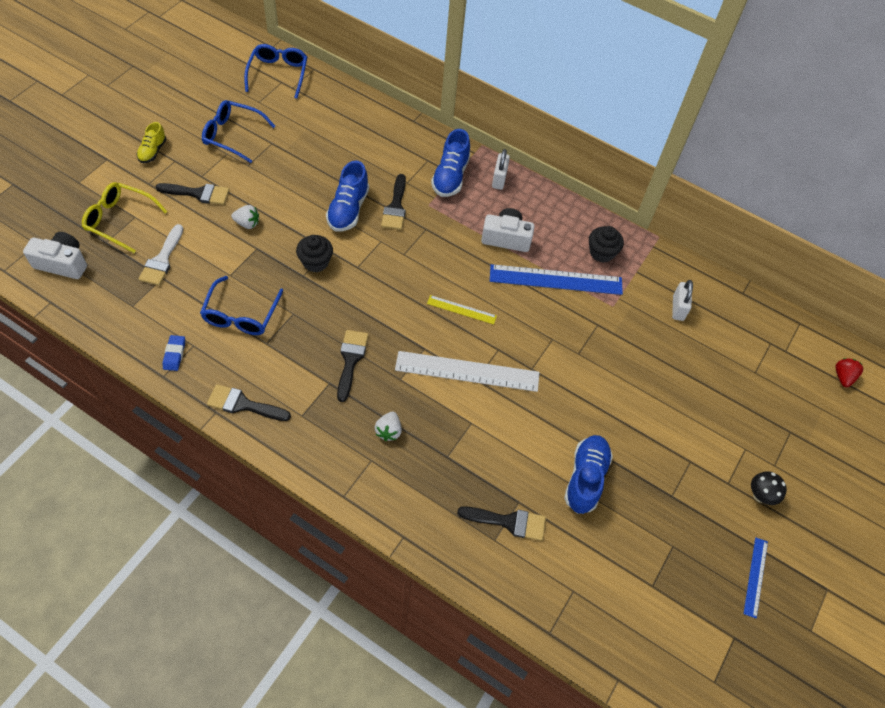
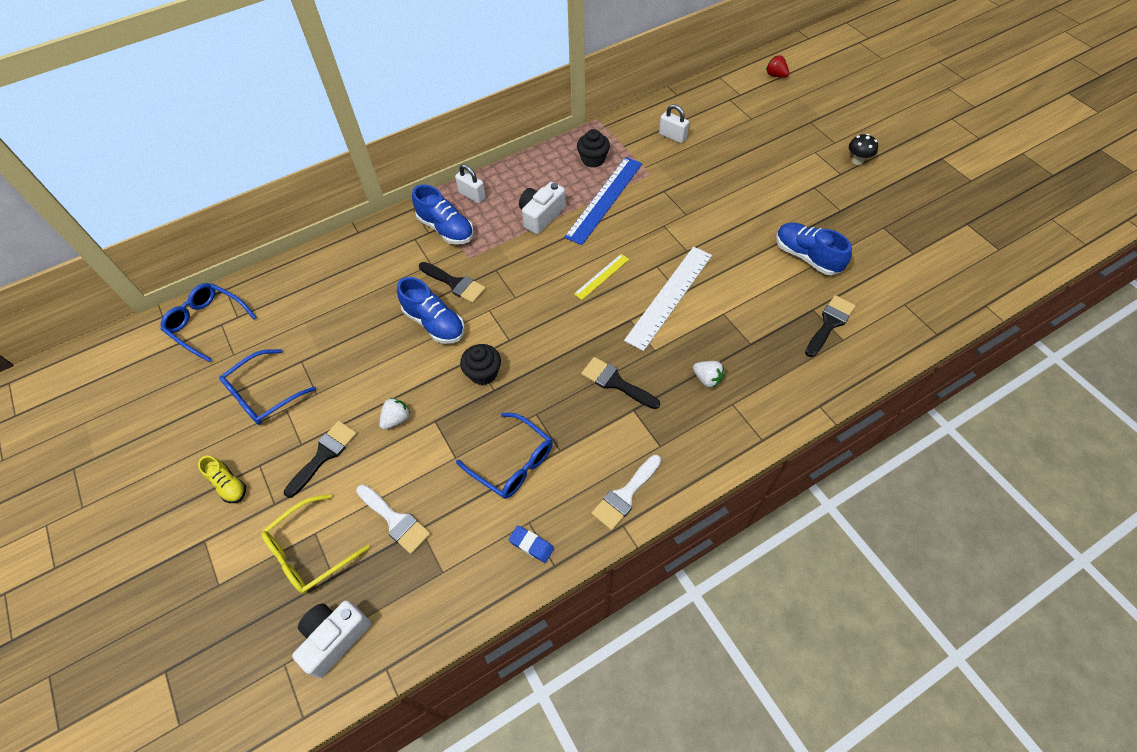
camera: 55 degrees left, 0 degrees up
(243, 404) = (625, 495): black brush -> white brush
(755, 577) = (922, 191): blue ruler -> none

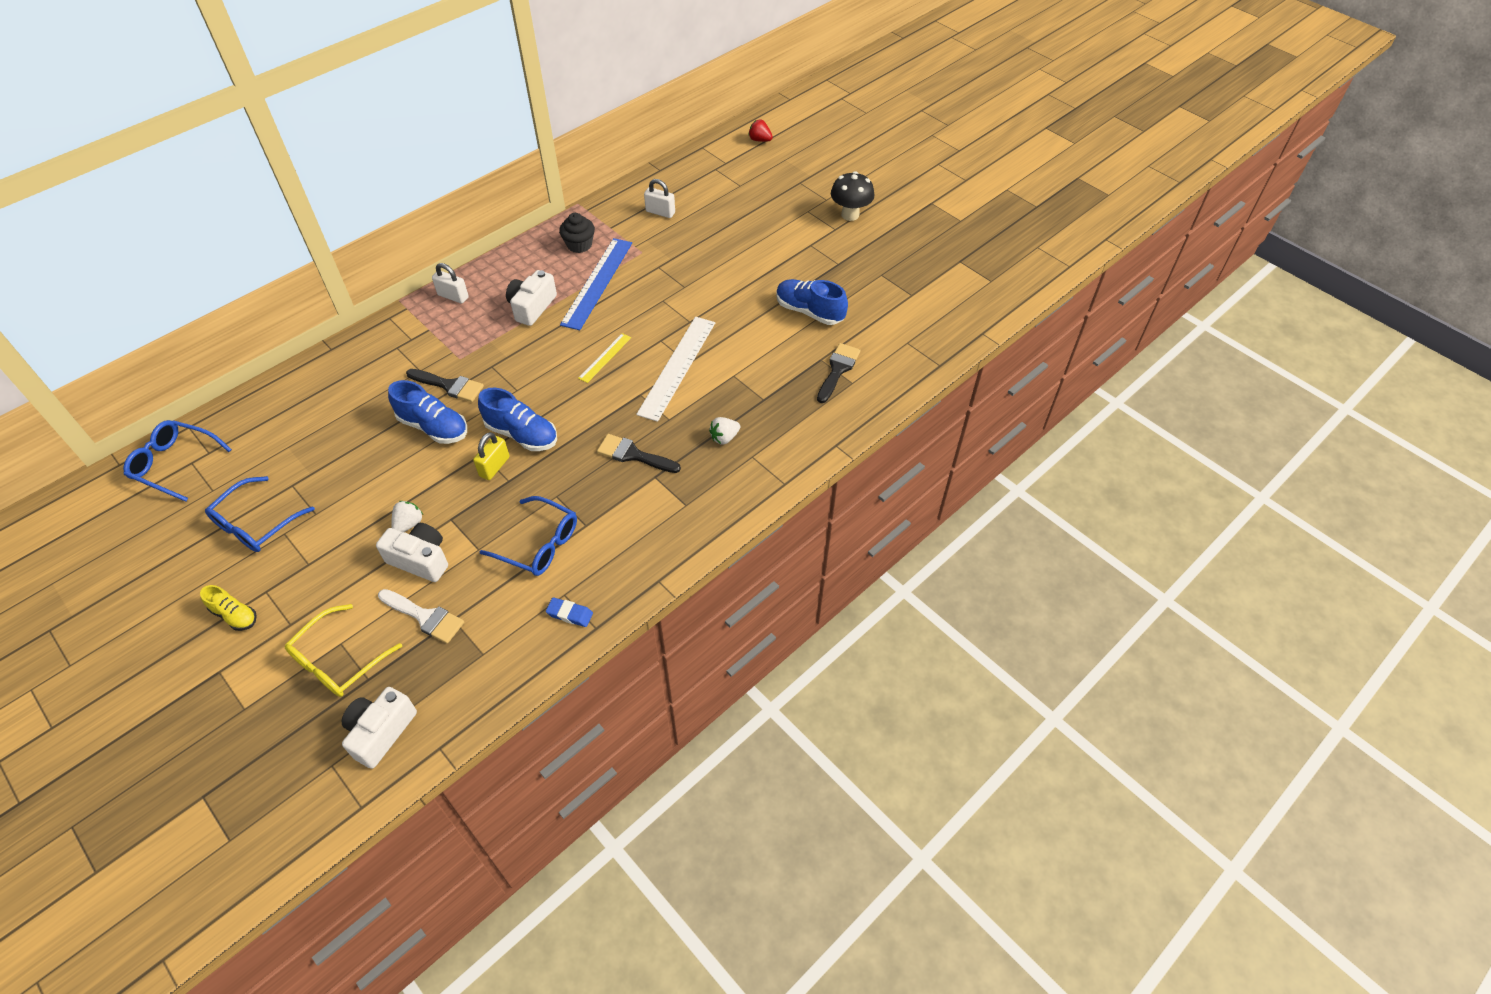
camera: 15 degrees left, 5 degrees down
(324, 455) = (336, 570): black brush -> none
(401, 458) = (420, 559): none -> white camera
(446, 229) = (430, 333): blue shoe -> blue shoe (522, 434)
(483, 373) = (494, 466): black cupcake -> yellow padlock
(625, 495) = (657, 554): white brush -> none
(707, 379) = (724, 437): white strawberry -> white strawberry turned 120 degrees clockwise
(857, 161) = (850, 215): black mushroom -> black mushroom, size x1.53

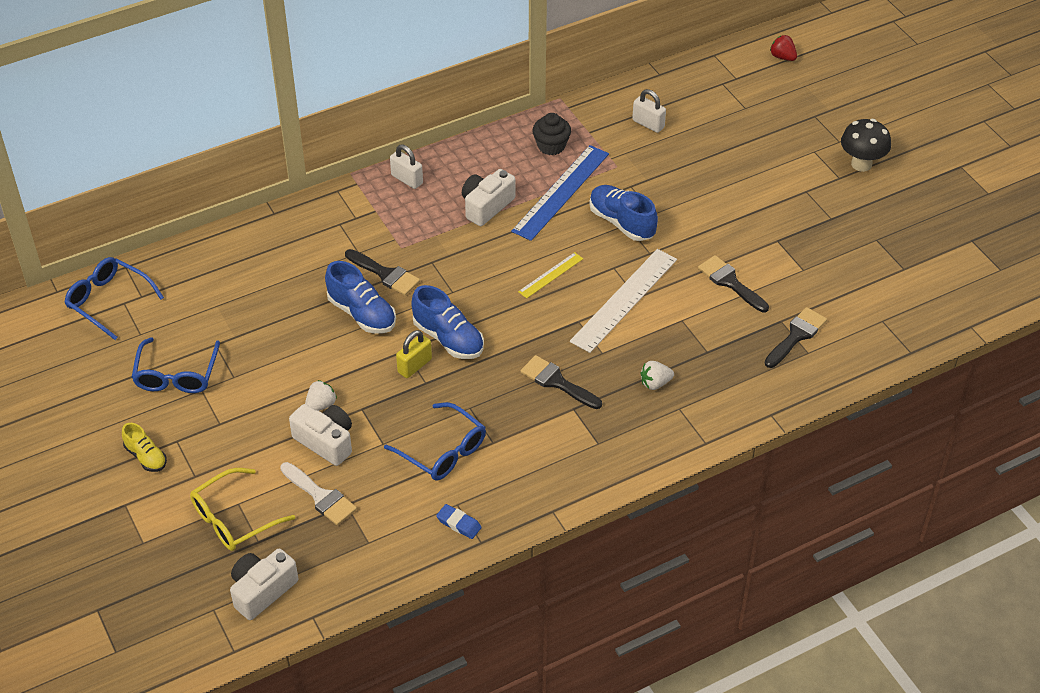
camera: 15 degrees right, 5 degrees down
(256, 524) = (176, 375): blue glasses -> blue glasses turned 45 degrees counterclockwise
(767, 334) = (730, 282): none -> black brush
(809, 311) = (783, 266): blue shoe -> blue shoe (622, 222)

